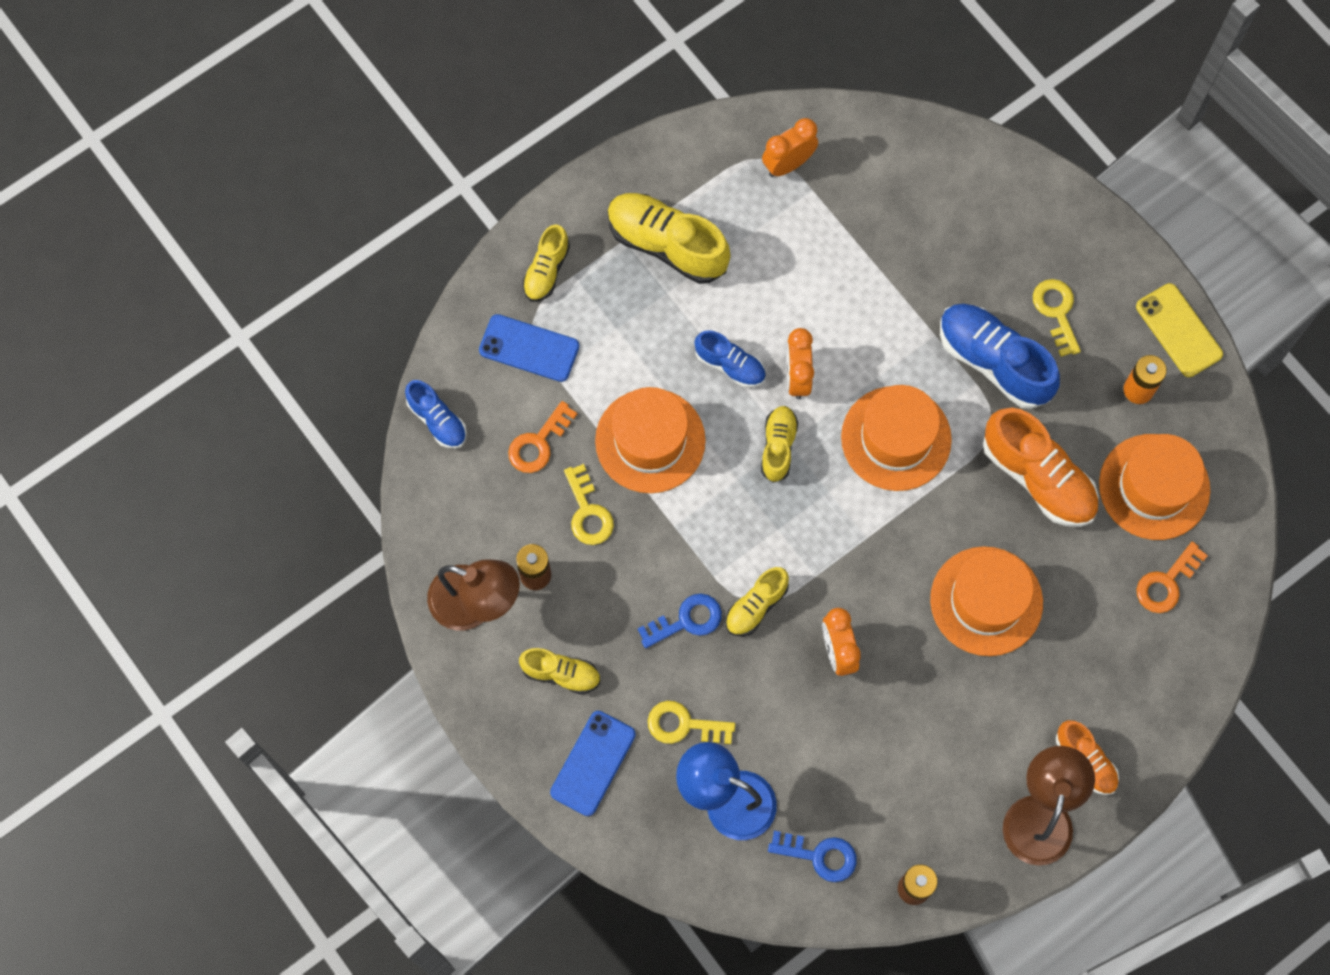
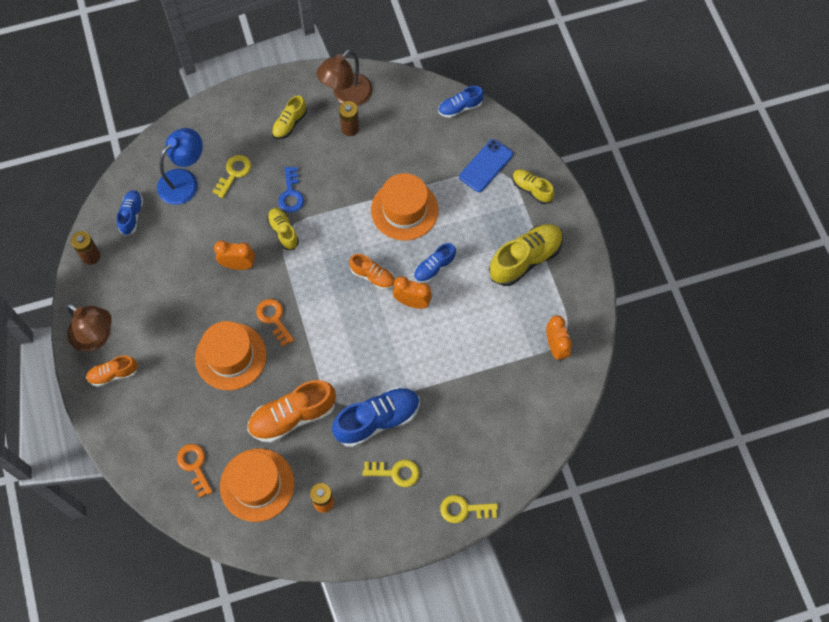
camera: 110 degrees right, 5 degrees down
(538, 443) = (426, 153): orange key -> orange key (274, 319)
(588, 512) = (375, 165): yellow key -> yellow key (464, 509)
(593, 763) = (234, 124): blue phone -> none
(778, 447) = (373, 276): yellow shoe -> orange shoe
(819, 856) = (132, 215): blue key -> blue shoe
(896, 438) = (351, 344): orange hat -> none
(1178, 330) = (353, 546): yellow phone -> none

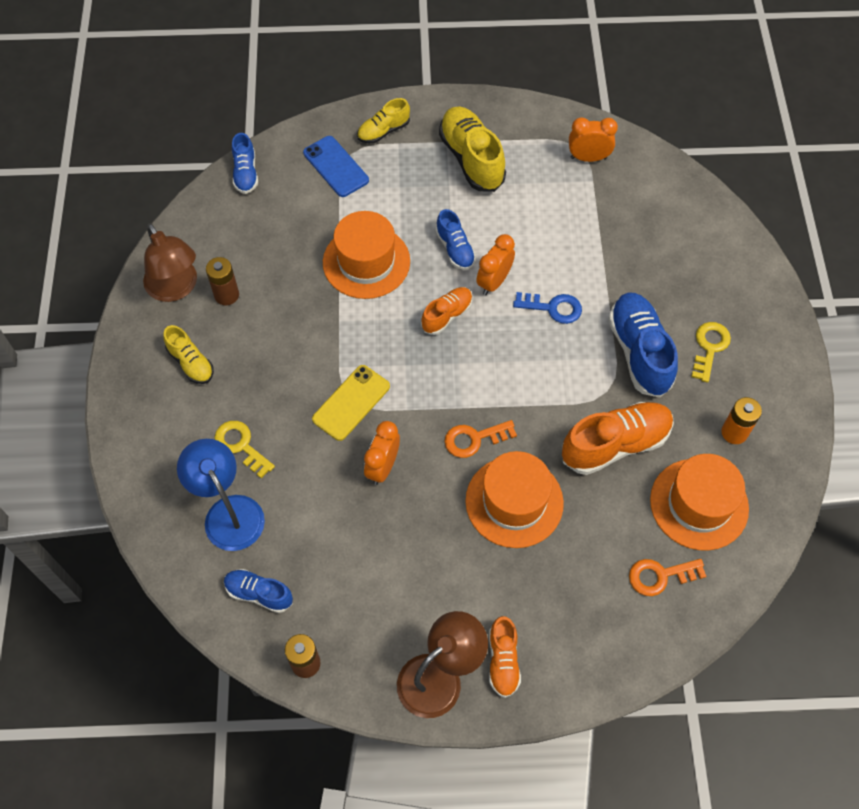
camera: 75 degrees left, 5 degrees down
(283, 232) = (351, 403): yellow shoe -> yellow phone
(291, 194) = (298, 382): blue key -> blue key (553, 308)
(292, 417) = (615, 444): orange shoe -> orange shoe turned 105 degrees counterclockwise
(464, 509) = (765, 290): yellow key -> none

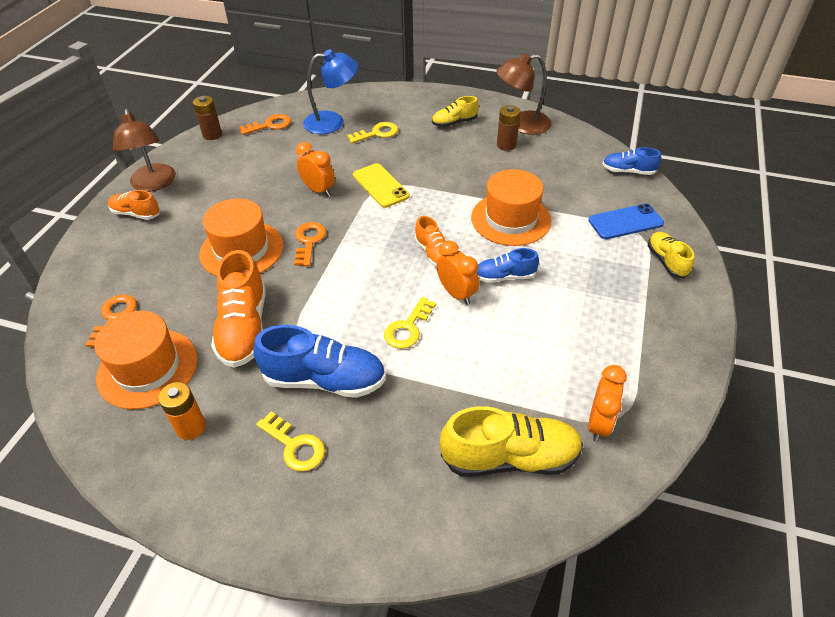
camera: 110 degrees right, 15 degrees down
(259, 593) = (270, 125): blue shoe -> orange key
(471, 159) = (617, 317): yellow shoe -> yellow shoe (510, 457)
(553, 308) = (408, 328): blue key -> yellow key

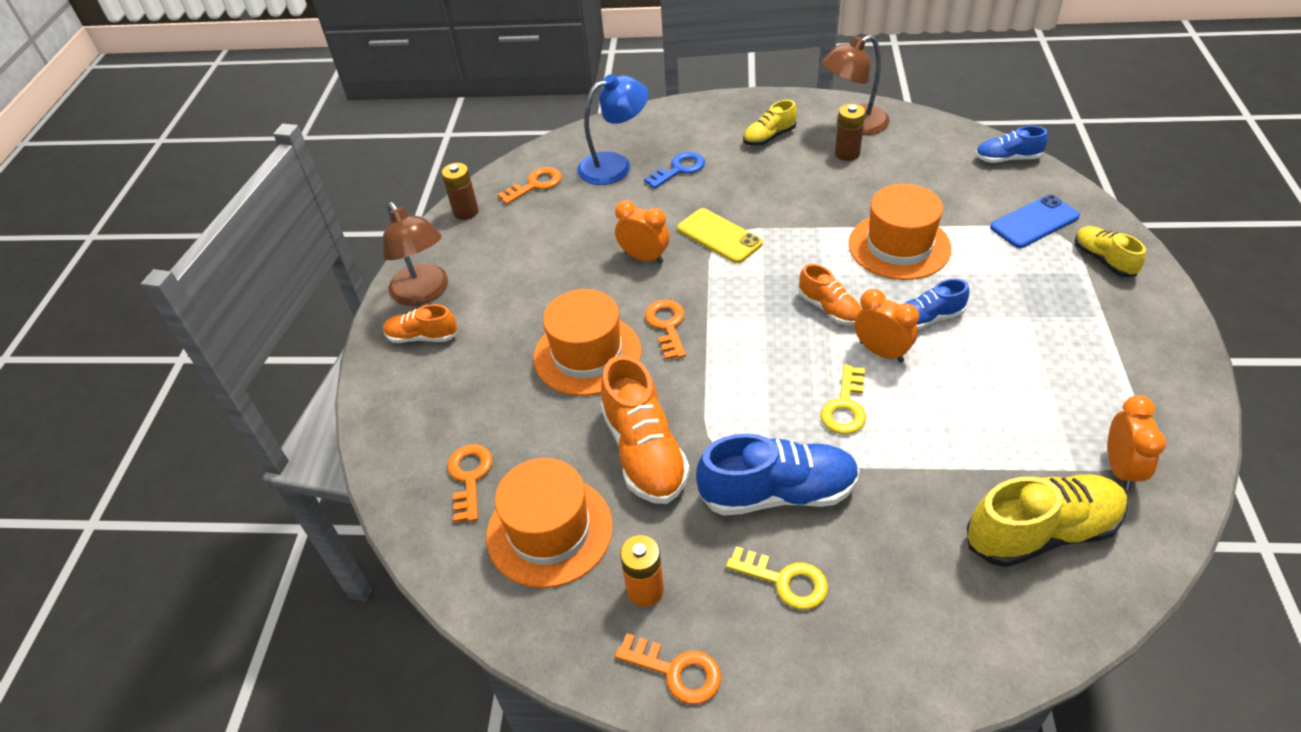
camera: 10 degrees left, 0 degrees up
(181, 492) = (676, 671): none -> orange key
(377, 133) = (679, 169): yellow key -> blue key

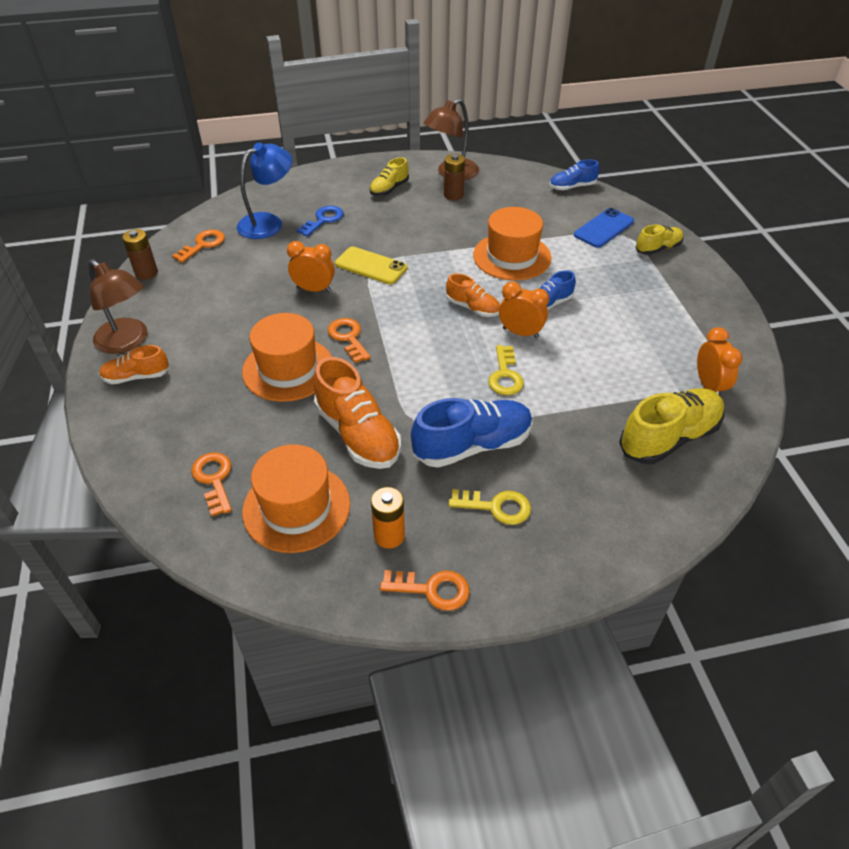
camera: 20 degrees left, 0 degrees up
(1103, 260) = (658, 248): yellow shoe -> yellow shoe turned 105 degrees clockwise

